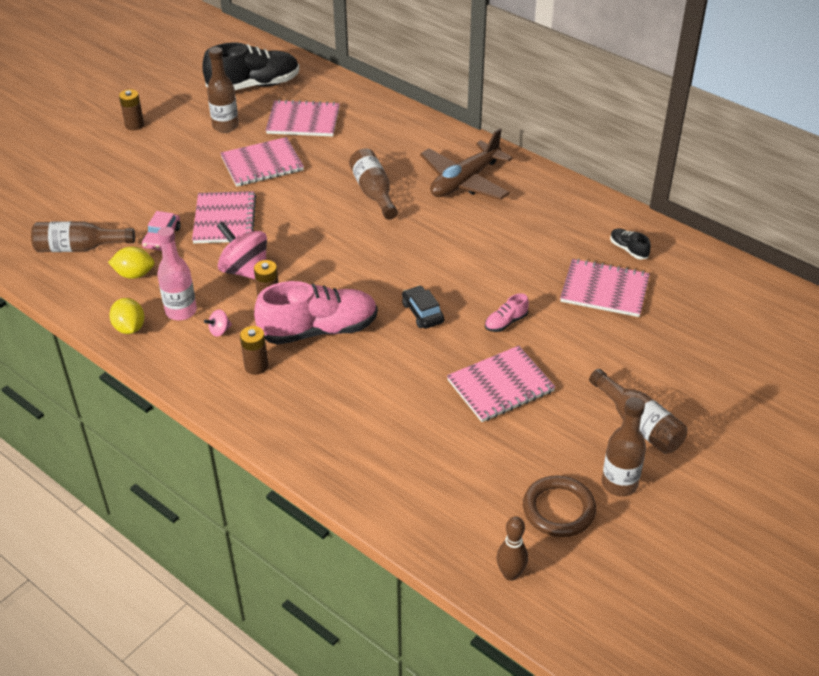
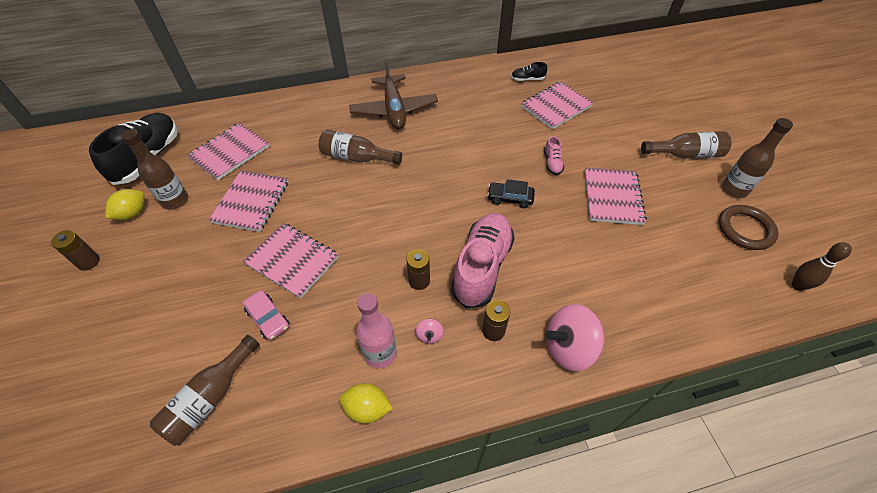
camera: 55 degrees left, 10 degrees up
(134, 274) = (296, 367): yellow lemon -> yellow lemon (132, 213)
(245, 271) = (370, 279): pink spinning top -> pink spinning top (568, 348)

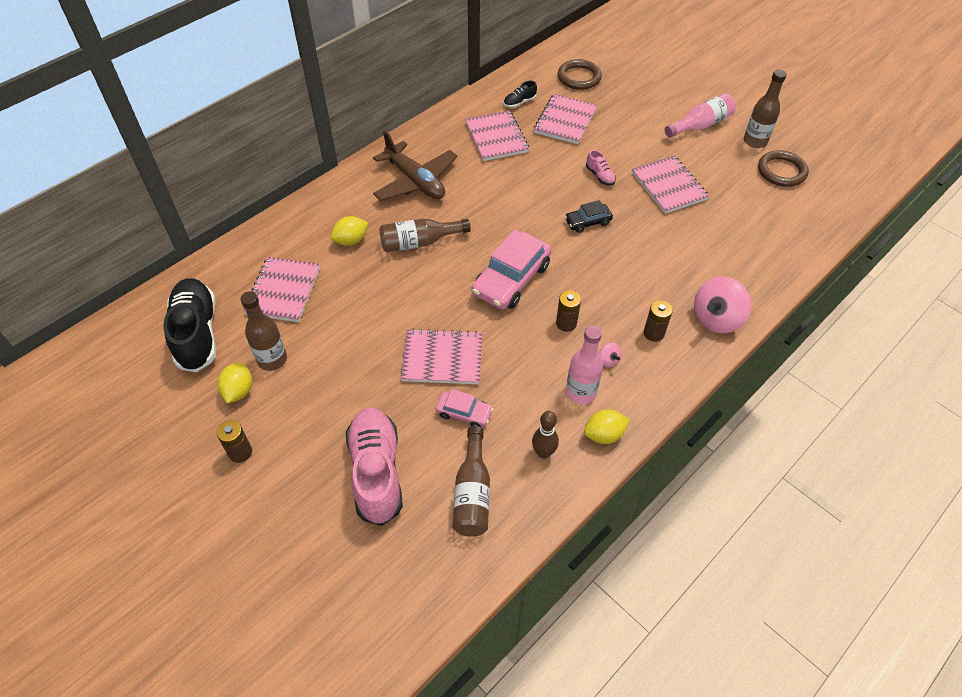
camera: 30 degrees left, 0 degrees up
(251, 202) = (353, 327): pink notebook -> pink notebook (496, 137)
(309, 135) = (351, 240): none -> yellow lemon
(404, 219) = (511, 279): none -> pink car
(482, 267) = (608, 289): pink shoe -> pink shoe (376, 472)
(595, 76) = (579, 77): none -> brown ring
(685, 154) = (700, 125): brown bottle -> pink bottle
(797, 285) = (840, 200): brown bowling pin -> brown bowling pin (543, 452)

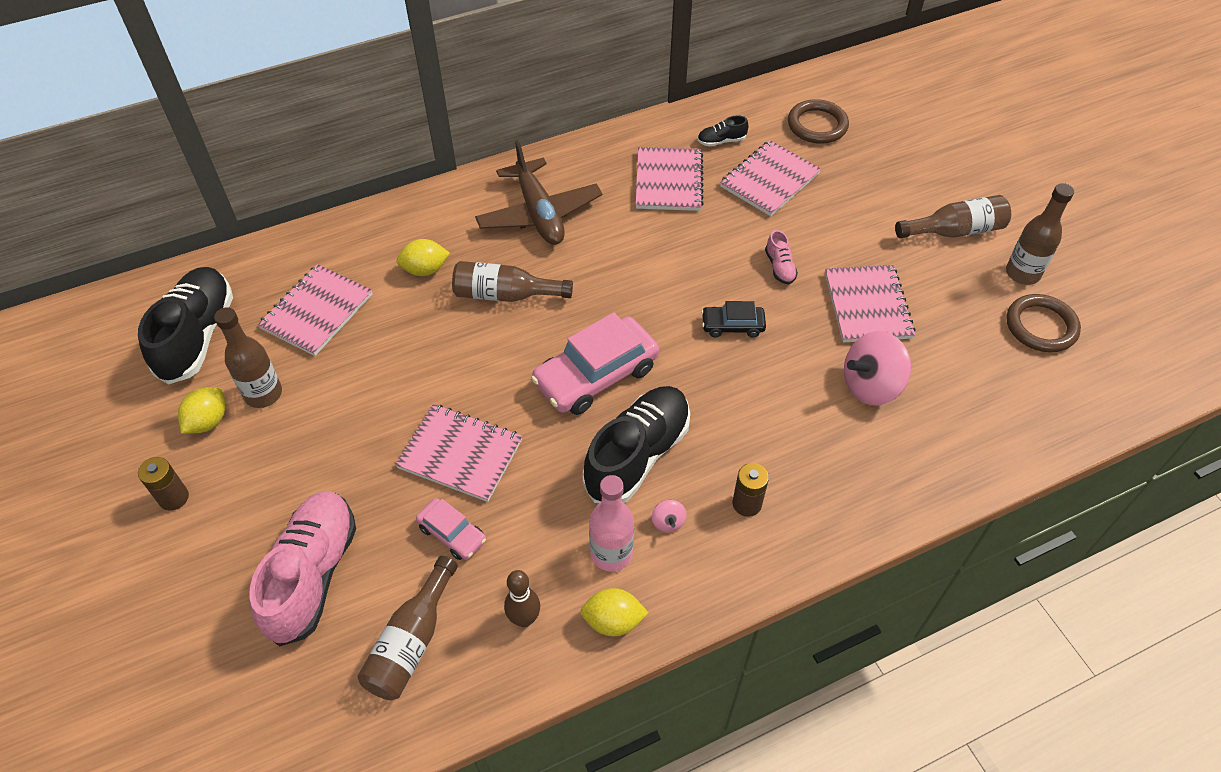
camera: 20 degrees right, 0 degrees up
(566, 323) = (637, 455): brown battery -> black shoe
(700, 125) = (954, 231): pink bottle -> brown bottle
(716, 319) = (843, 510): pink spinning top -> pink spinning top (871, 386)

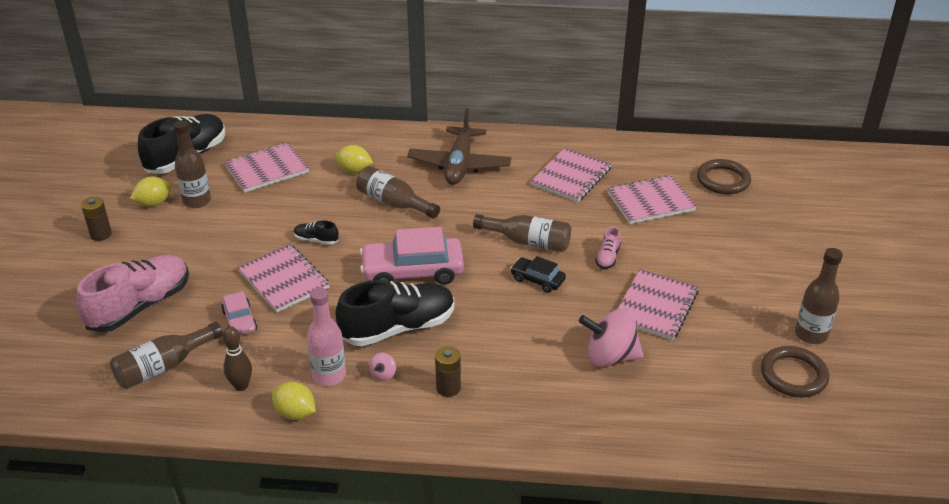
camera: 30 degrees right, 15 degrees down
(721, 141) = (635, 165): black shoe -> black shoe (316, 240)
(954, 231) = (776, 286): brown bottle -> brown bottle (527, 242)

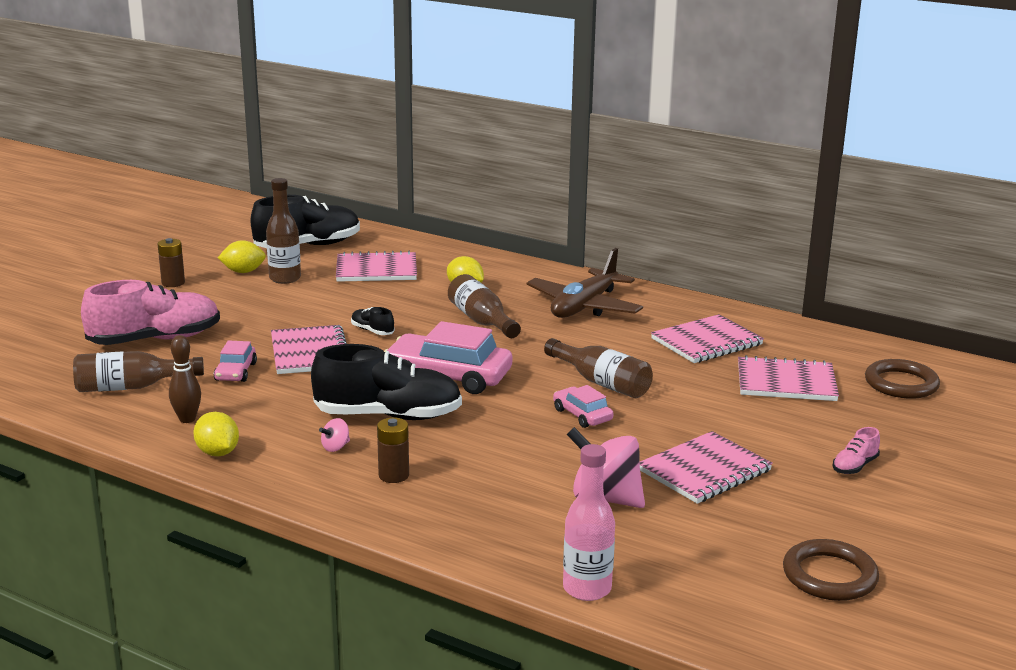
camera: 25 degrees right, 15 degrees down
(329, 375) = (280, 433): pink bottle -> pink bottle (587, 589)
(537, 280) = (582, 415): black car -> pink car
(607, 257) = (685, 416): pink shoe -> pink shoe (854, 466)
(811, 334) = (890, 546): brown bottle -> none

